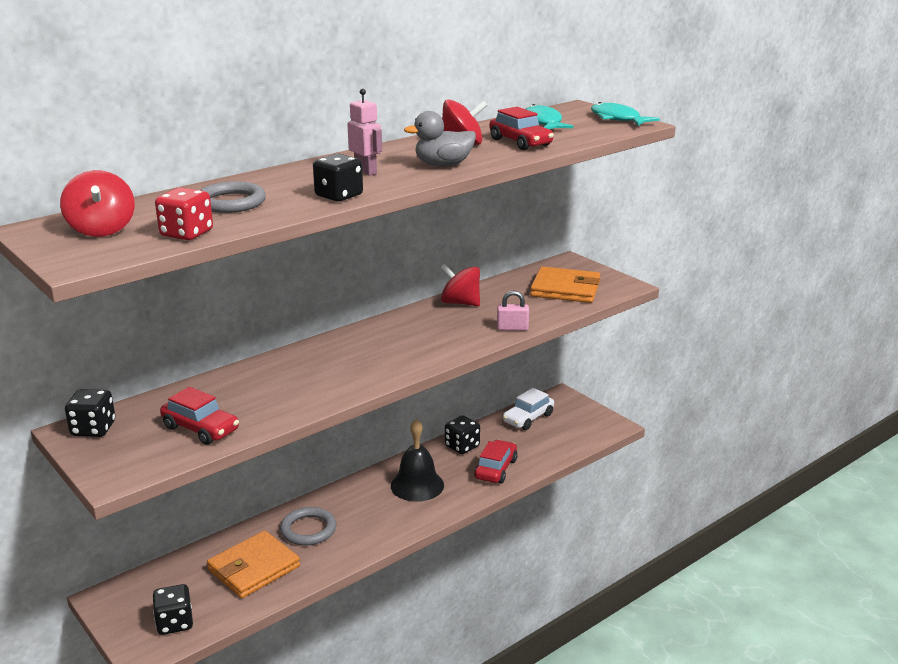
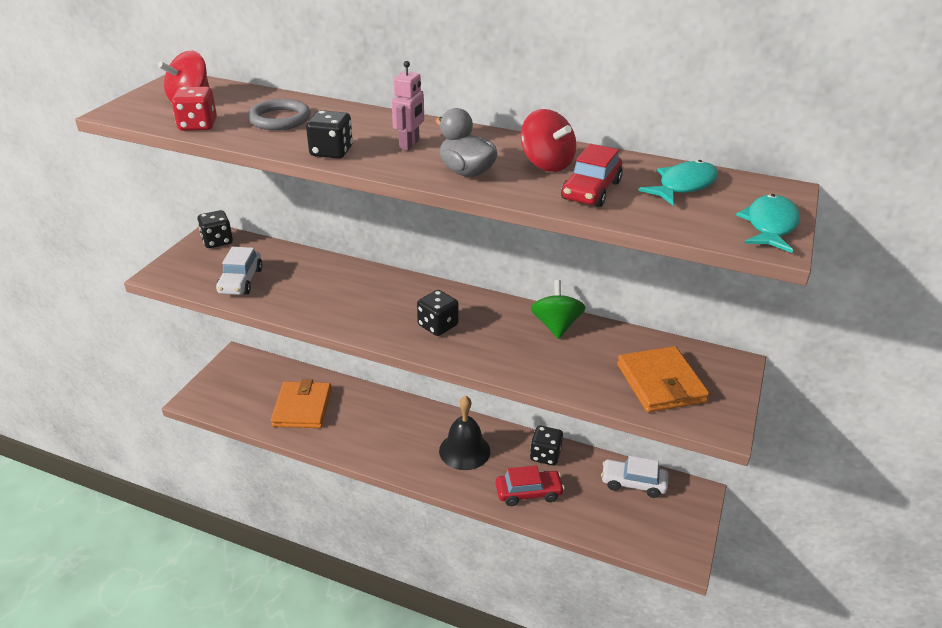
camera: 60 degrees right, 10 degrees up
(175, 623) = (227, 399): black dice -> black dice (438, 325)
(201, 429) = (241, 281): red car -> white car
(254, 568) = (302, 408): orange wallet -> orange wallet turned 75 degrees clockwise
(308, 529) = (363, 414): grey ring -> none
(460, 303) = (556, 326): red spinning top -> green spinning top
(512, 328) = (533, 375): pink padlock -> none

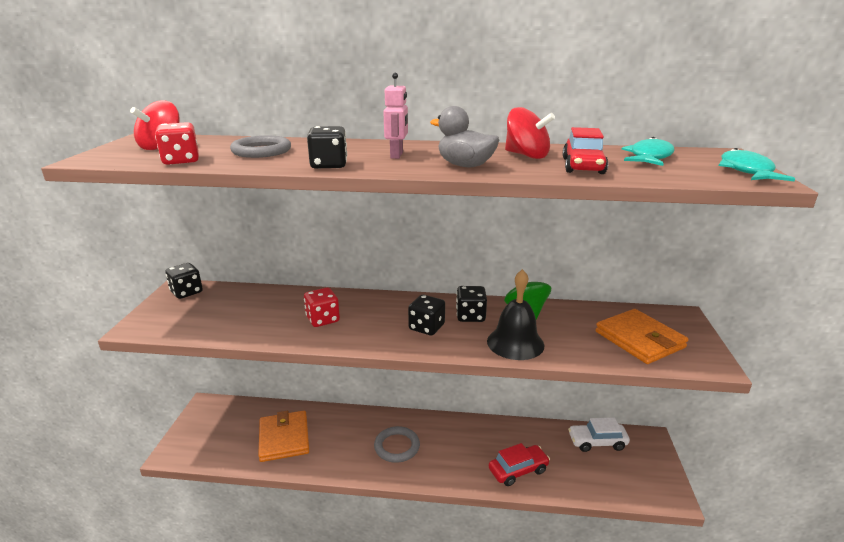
camera: 15 degrees left, 10 degrees down
(241, 281) = (222, 321): white car -> none
(337, 297) = (323, 319): none -> red dice
(412, 440) = (397, 446): none -> grey ring
(464, 450) = (446, 445): black bell -> black bell (515, 343)
(545, 455) = (516, 434): black dice -> black dice (470, 316)

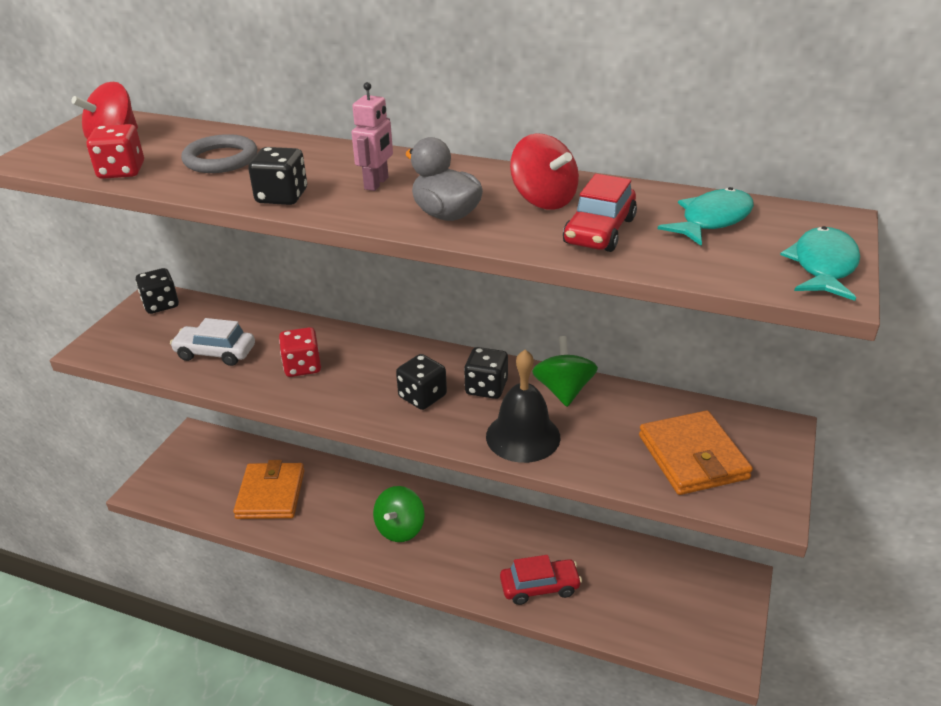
camera: 15 degrees right, 10 degrees up
(397, 446) = (400, 528): grey ring -> green spinning top
(597, 442) = (662, 569): white car -> white car (215, 353)

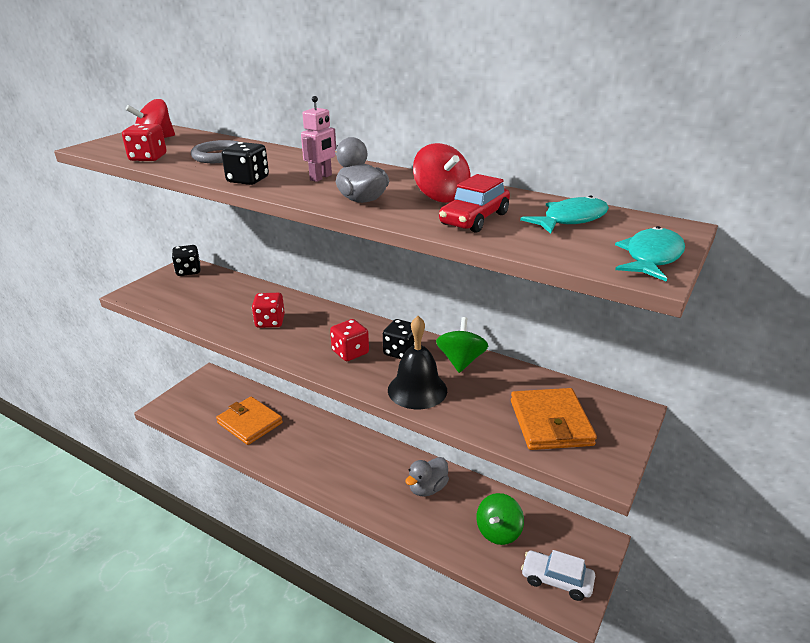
camera: 10 degrees right, 5 degrees down
(215, 353) = (212, 306): white car -> white car (556, 580)
(271, 494) = (250, 423): orange wallet -> orange wallet turned 60 degrees counterclockwise
(400, 528) = (337, 461): green spinning top -> green spinning top (498, 531)
(422, 396) = (350, 352): black dice -> red dice
(523, 546) = (427, 488): none -> grey duck
(539, 587) = (432, 522): red car -> none

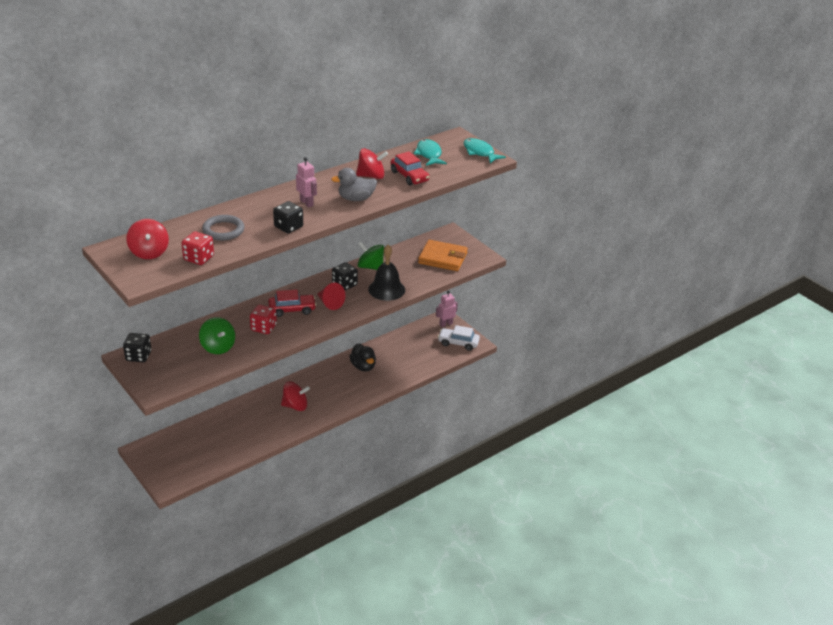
camera: 70 degrees left, 5 degrees up
(250, 423) = (231, 435): orange wallet -> none
(318, 330) = (292, 309): none -> red car
(319, 453) = (295, 406): none -> red spinning top
(350, 352) = (330, 303): red dice -> red cone
(427, 488) = (363, 366): grey duck -> black duck
(498, 531) = (415, 350): green spinning top -> green spinning top (218, 347)
(556, 580) = (458, 343): white car -> white car turned 60 degrees clockwise
(588, 548) = (446, 324): none -> pink robot

